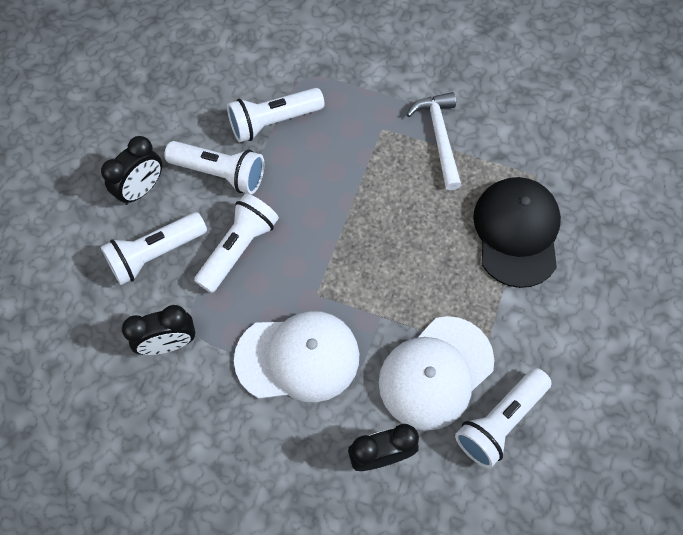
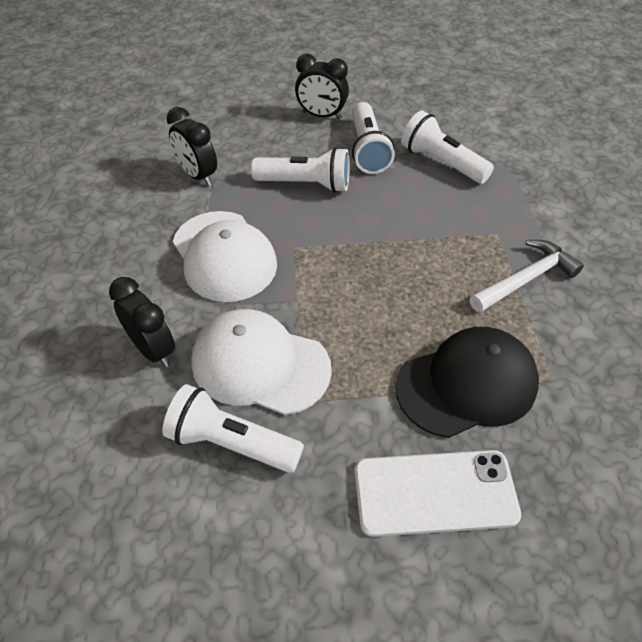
camera: 65 degrees right, 15 degrees down
(155, 254) = (271, 142): white flashlight -> none
(592, 299) = (435, 492): none -> white phone

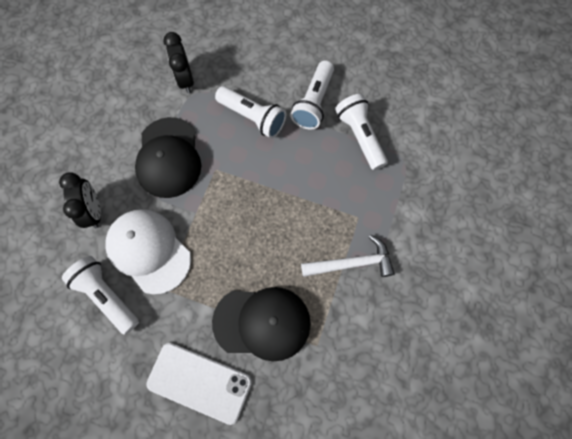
camera: 25 degrees right, 20 degrees up
(224, 256) = (169, 158): white cap -> black cap
(321, 115) = (299, 55): black clock -> none

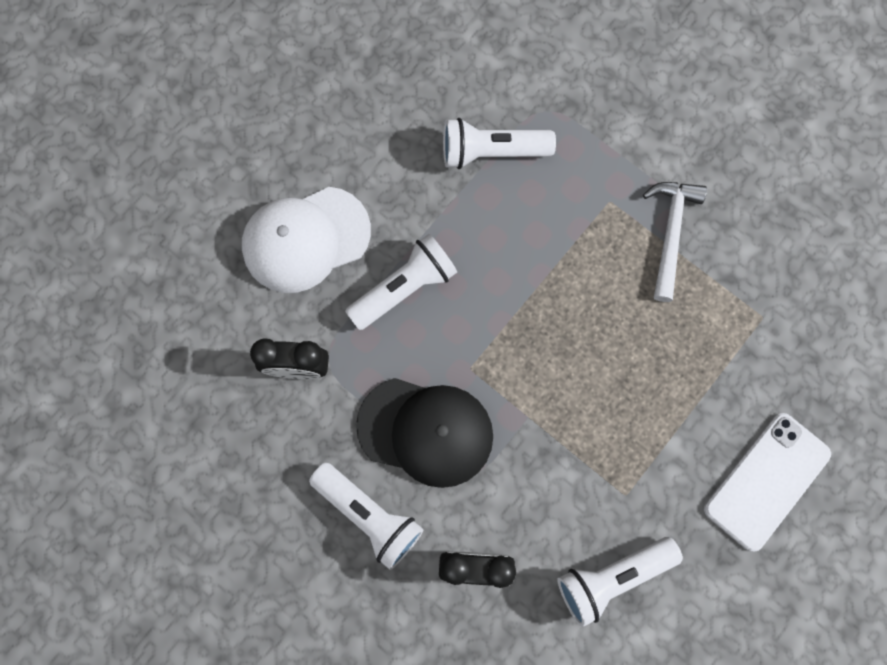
camera: 70 degrees left, 5 degrees up
(149, 251) = (564, 500): white cap -> white cap (306, 239)
(262, 322) = (713, 376): black cap -> none
(314, 103) = (413, 194): white flashlight -> white flashlight (369, 515)

